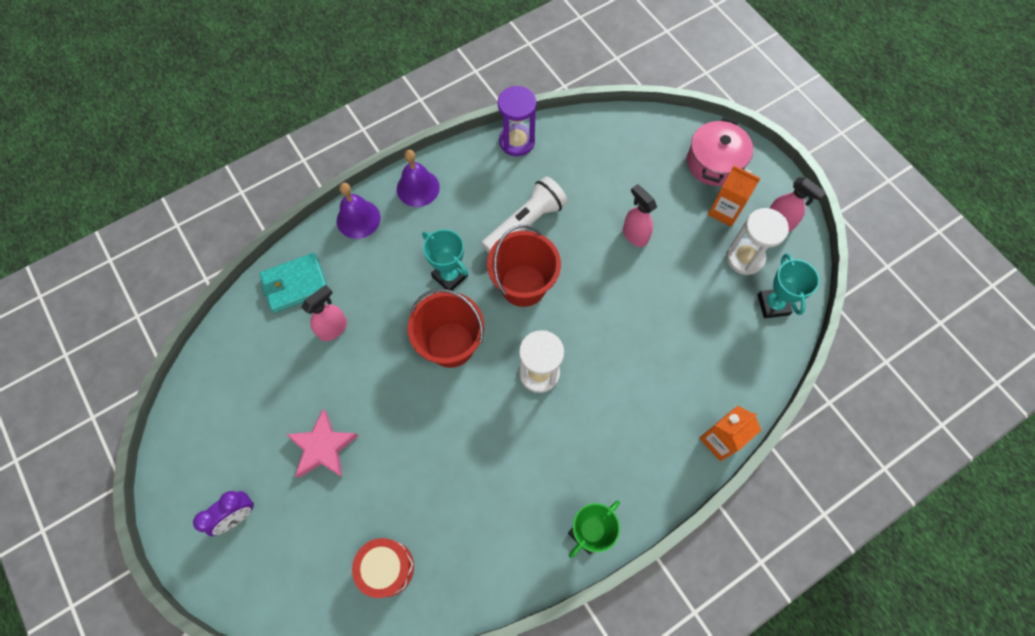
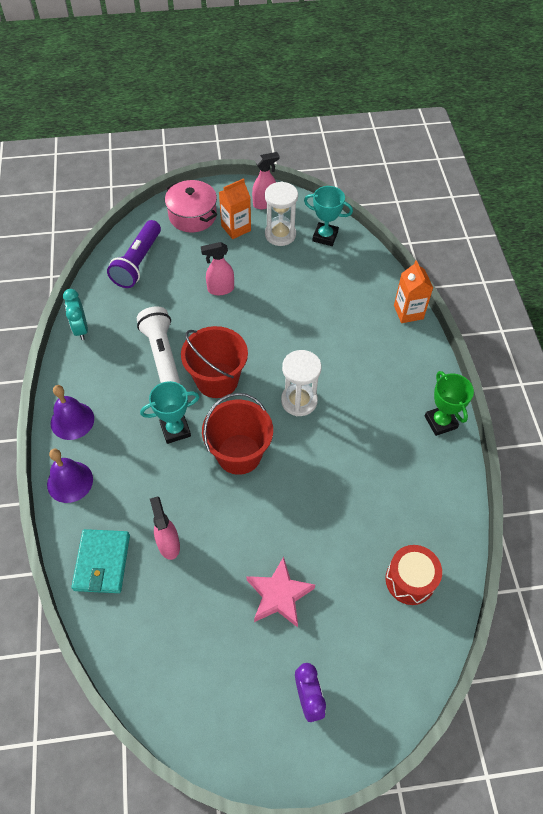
camera: 65 degrees left, 10 degrees down
(517, 141) = (81, 329): purple hourglass -> turquoise clock
(622, 146) = (138, 262): none -> purple flashlight

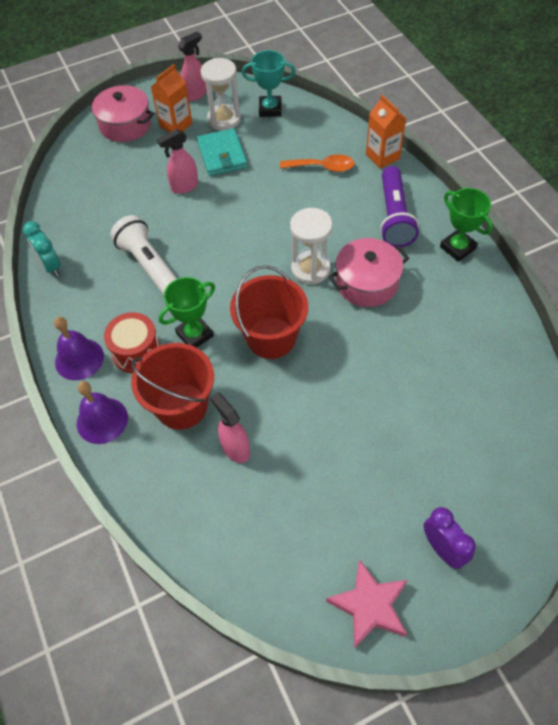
camera: 15 degrees left, 0 degrees up
(102, 562) = (171, 489): turquoise wallet -> turquoise wallet (222, 155)
(138, 262) = (86, 184): purple flashlight -> purple flashlight (394, 216)
(175, 430) = (195, 334): turquoise trophy -> green trophy
(217, 380) = (218, 274): red bucket -> red bucket (181, 406)
(279, 595) = (370, 460): pink star -> pink star (369, 606)
(343, 430) = (367, 283): none -> pink pot
(349, 306) = (322, 167): none -> orange spoon
(410, 580) = (493, 403): red drum -> red drum (136, 352)

